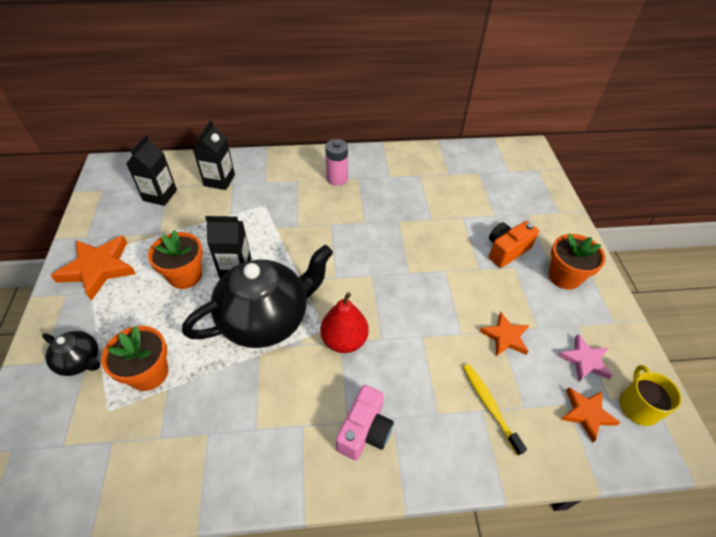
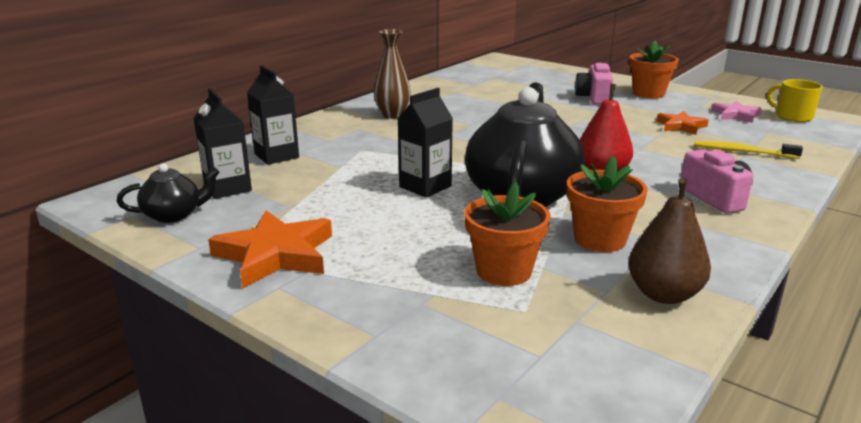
camera: 45 degrees left, 25 degrees down
(80, 361) = (416, 307): black teapot -> black teapot (173, 215)
(175, 471) = (663, 294): none -> brown pear
(185, 276) = (388, 212): orange flower pot -> orange flower pot (599, 239)
(337, 178) = (392, 115): pink battery -> brown vase
(506, 250) = (593, 98): orange camera -> pink camera
(586, 414) = (783, 130): orange star -> none

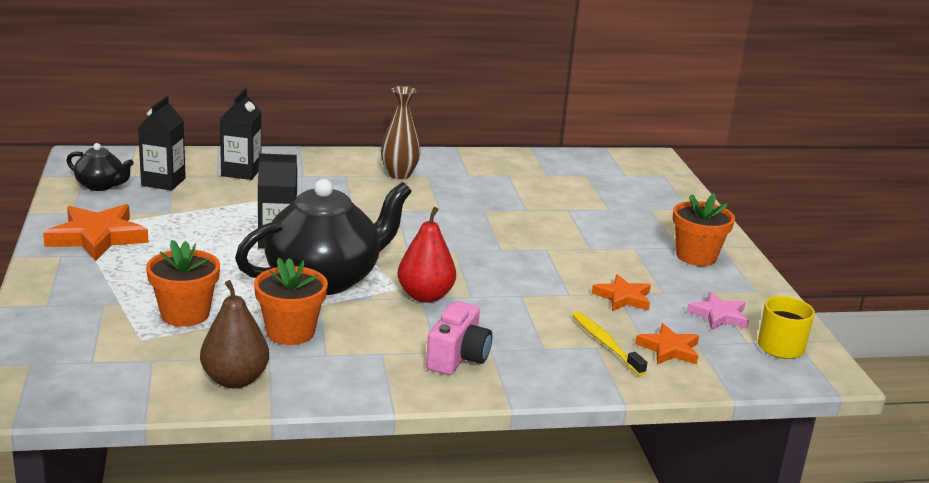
camera: 40 degrees right, 0 degrees up
(593, 98) = (623, 236): pink camera -> none
(768, 140) = (669, 349): none -> orange star

